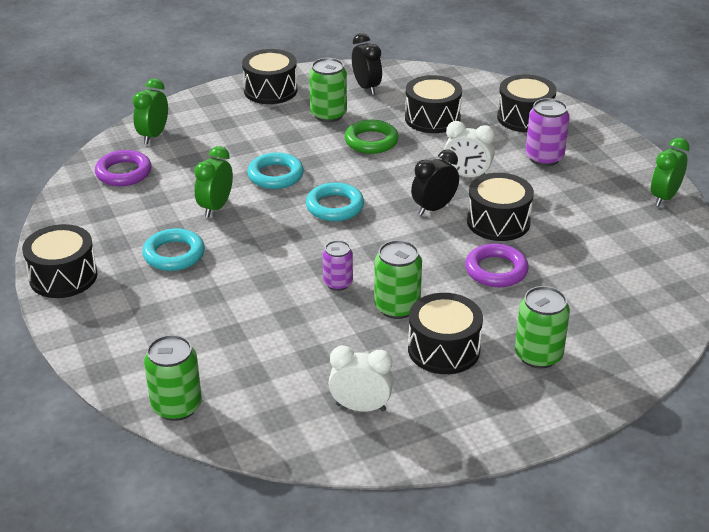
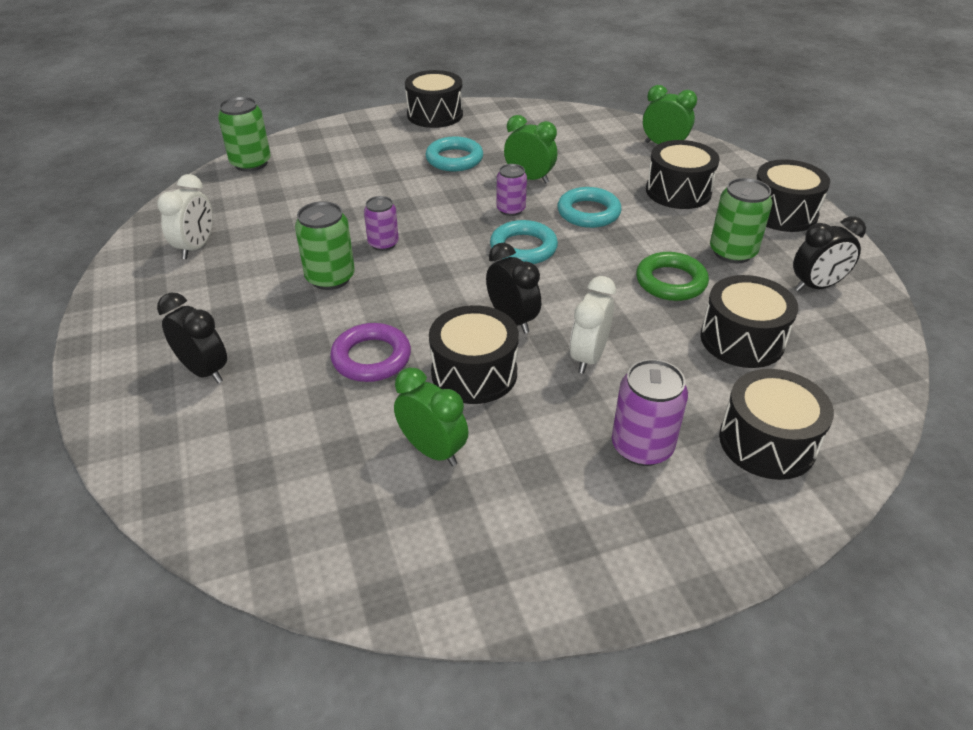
camera: 95 degrees right, 5 degrees up
(124, 173) = (593, 133): purple ring -> none
(273, 215) = (511, 209): none -> purple can
(443, 349) = (249, 303): black drum -> black drum (678, 191)
(538, 355) = (204, 371): green can -> black clock
(664, 197) = (517, 588): green clock -> green clock (432, 450)

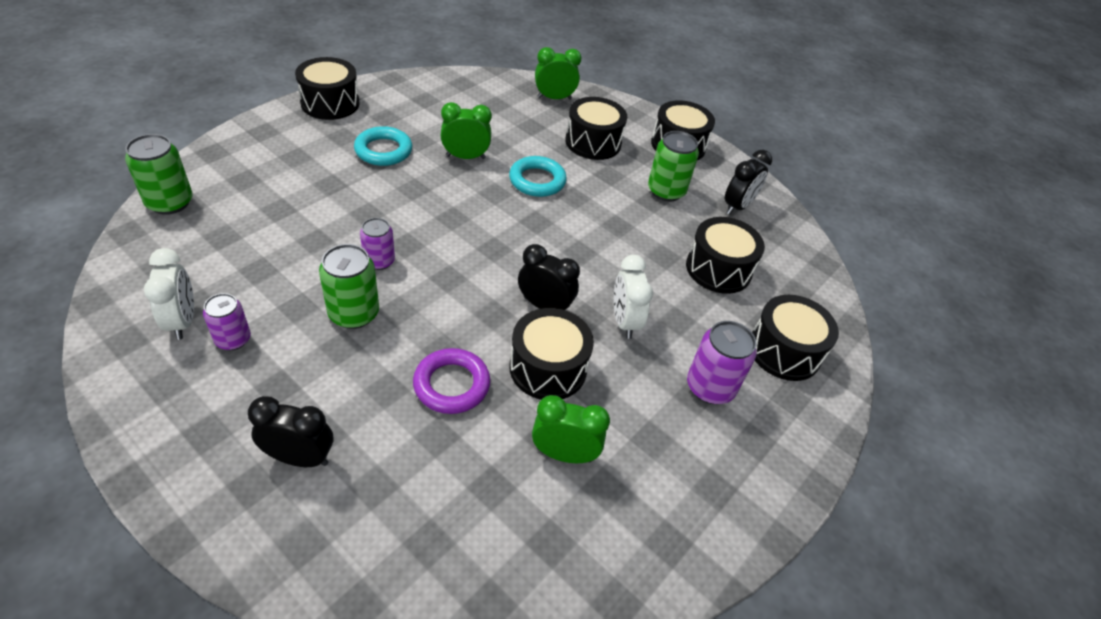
camera: 35 degrees left, 5 degrees up
(511, 209) = (470, 194): purple can -> purple can (233, 339)
(523, 248) = (507, 231): turquoise ring -> none
(671, 282) = (640, 231): green ring -> none

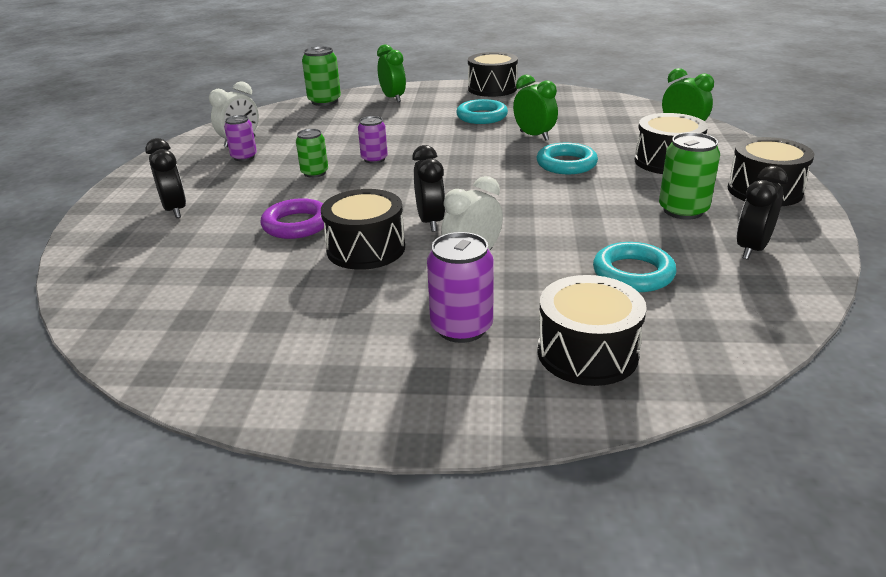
camera: 60 degrees right, 15 degrees down
(354, 313) = (314, 173): green can -> green can, size x0.66
(564, 454) = (285, 290): green clock -> green clock (393, 98)
(718, 269) = (633, 273): black drum -> turquoise ring
(737, 206) = (752, 249): black clock -> black clock turned 120 degrees clockwise

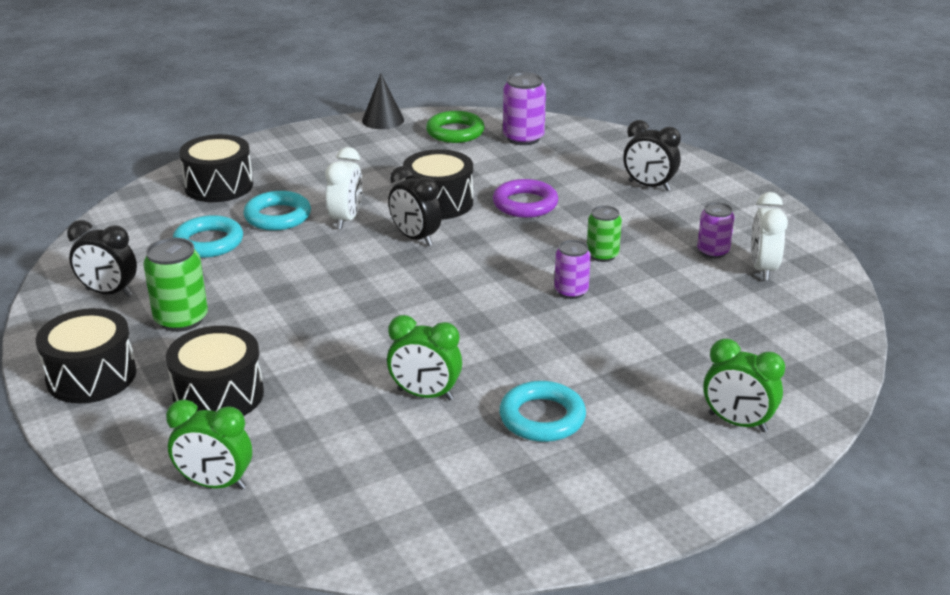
camera: 145 degrees right, 0 degrees up
(208, 341) = (455, 132): none -> green ring
(255, 407) = (383, 120): none -> black cone
(324, 101) = (821, 379): green can -> none
(461, 327) = (309, 177): purple can -> purple can (523, 138)
(492, 88) = (618, 515): black drum -> none
(566, 164) = (343, 351): turquoise ring -> turquoise ring (278, 216)
(752, 249) = (109, 292): black clock -> black clock turned 105 degrees clockwise

